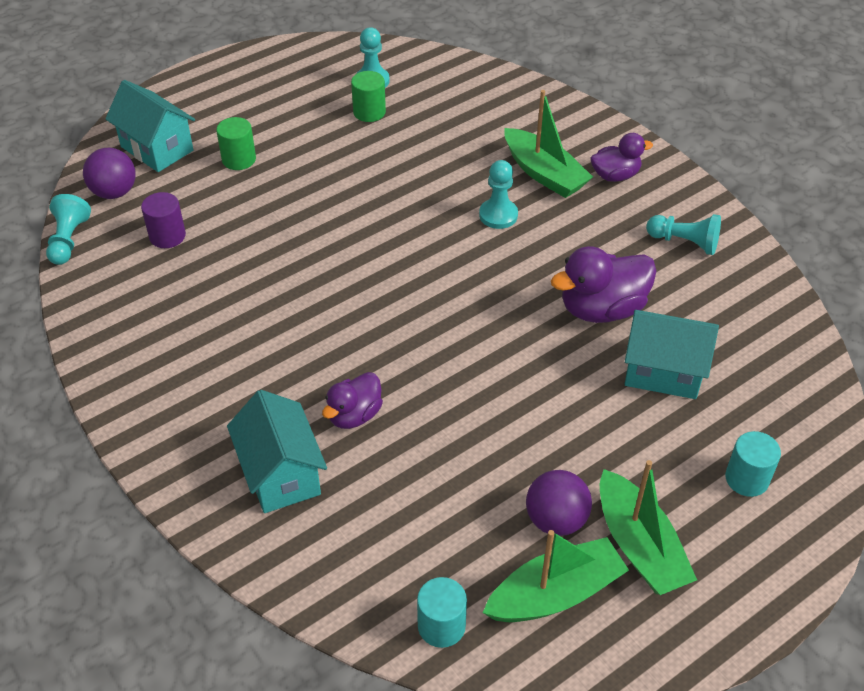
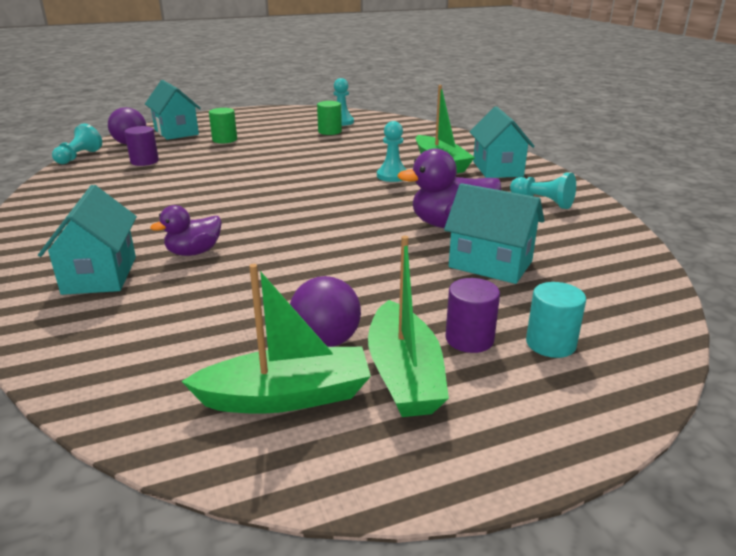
camera: 15 degrees right, 20 degrees down
(441, 626) = (145, 400): turquoise cylinder -> none
(615, 175) = (497, 169): purple duck -> turquoise house
(678, 488) = (469, 339): none -> purple cylinder

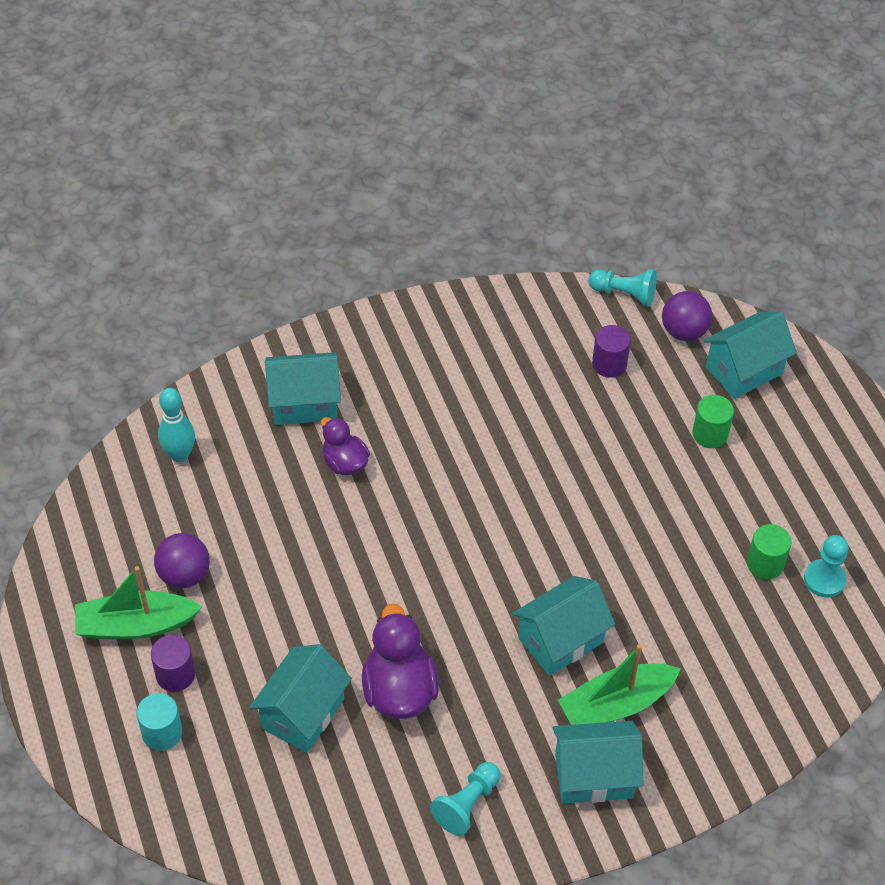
camera: 90 degrees right, 25 degrees up
(130, 356) = (180, 455): none -> turquoise bowling pin
(286, 396) = (121, 553): green boat -> none
(392, 176) = (561, 640): turquoise pawn -> turquoise house

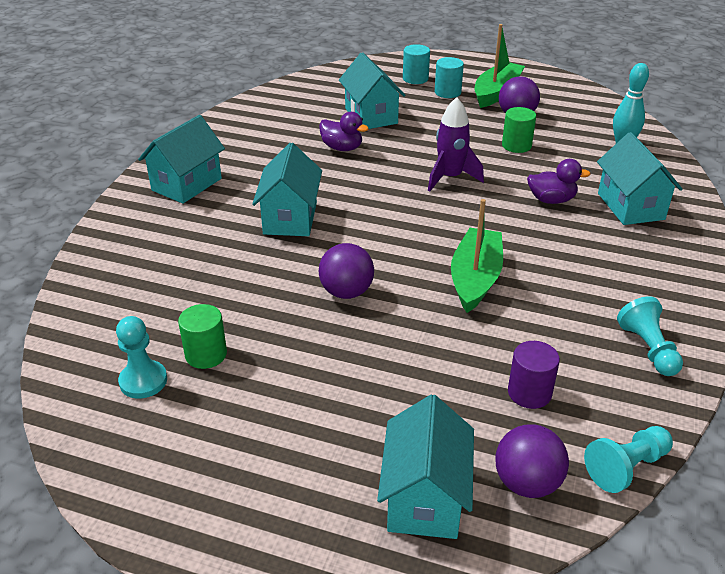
camera: 130 degrees right, 15 degrees down
(175, 674) = (447, 92): purple cylinder -> turquoise cylinder
(304, 403) = (630, 206): turquoise house -> turquoise house turned 45 degrees counterclockwise
(374, 559) = (450, 178): none -> purple rocket
(399, 690) = (342, 148): purple duck -> purple duck, size x0.62
(467, 804) = (240, 138): turquoise pawn -> turquoise pawn (648, 349)
(615, 527) = (346, 292): none -> purple ball
(616, 704) = (214, 216): green boat -> green boat (475, 278)
(710, 434) = (372, 411): green cylinder -> green cylinder (516, 145)

